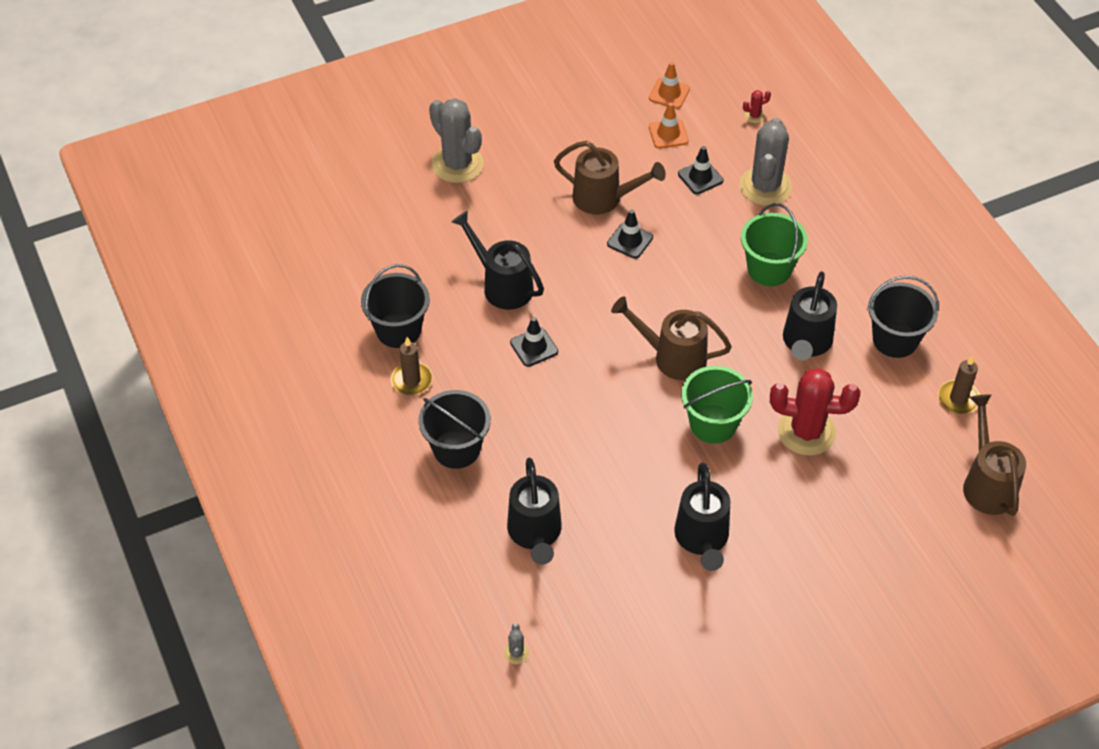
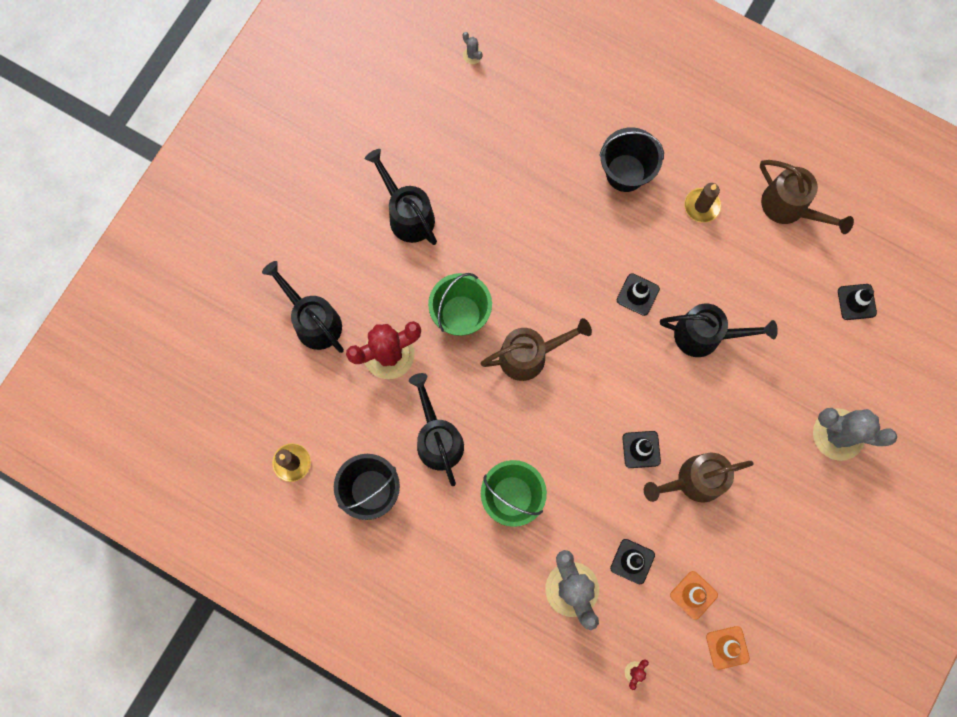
camera: 145 degrees right, 25 degrees up
(350, 237) = (856, 302): none -> black traffic cone
(398, 330) = (747, 242): black bucket -> none
(535, 534) = (522, 144): black watering can -> black watering can (313, 320)
(987, 483) = (232, 396): brown watering can -> brown watering can (790, 208)

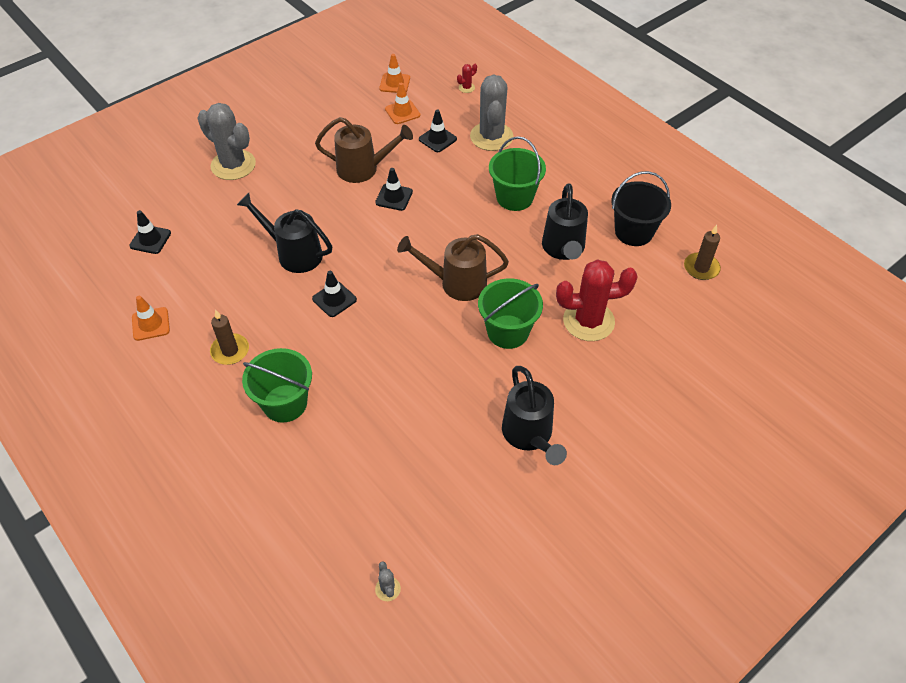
camera: 160 degrees left, 25 degrees down
(313, 320) = (656, 369): black watering can -> none
(625, 173) = (285, 403): black bucket -> green bucket
(790, 208) = (151, 324): brown watering can -> orange traffic cone

